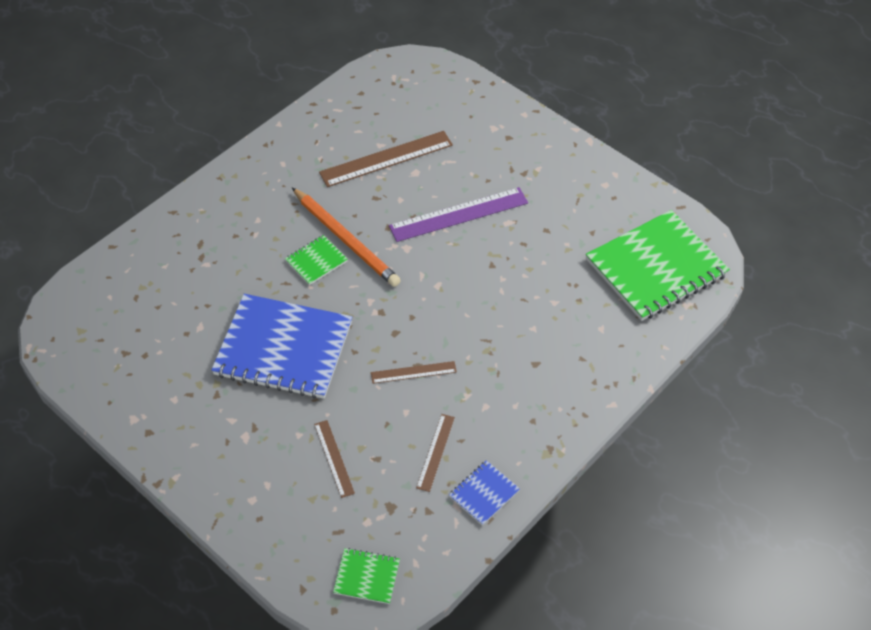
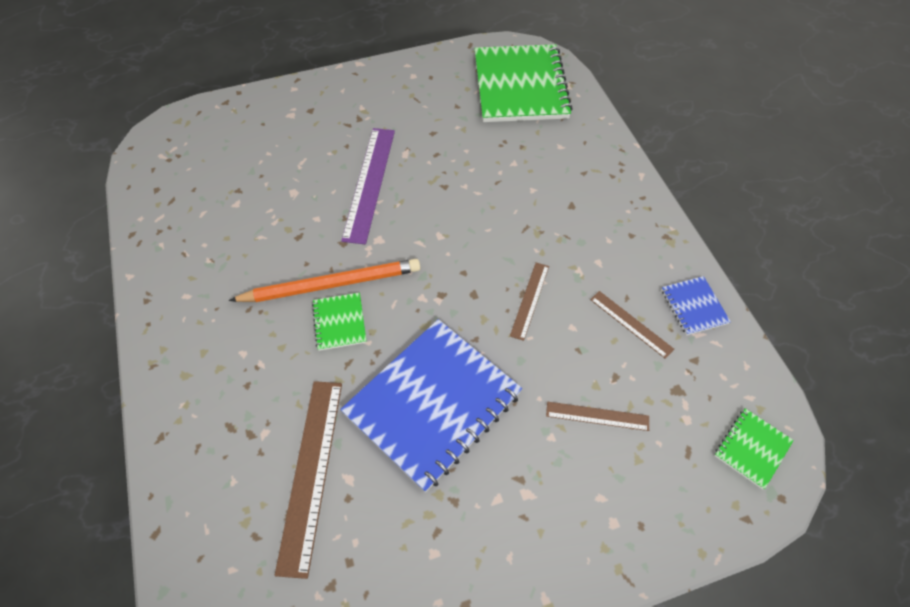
camera: 60 degrees left, 5 degrees up
(386, 159) = (257, 206): brown ruler -> brown ruler (311, 472)

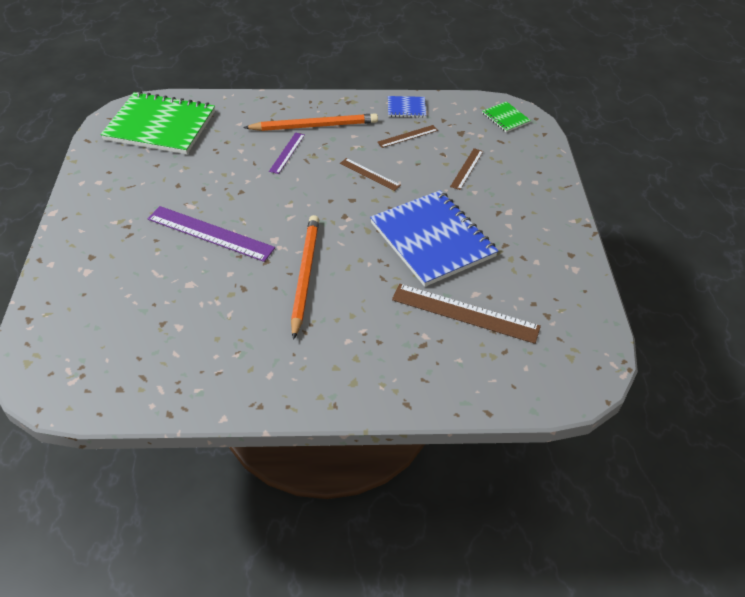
camera: 75 degrees left, 10 degrees down
(339, 322) = (344, 276): green notebook -> none
(530, 205) = (287, 153): none -> purple ruler
(595, 216) = (314, 126): none -> orange pencil

